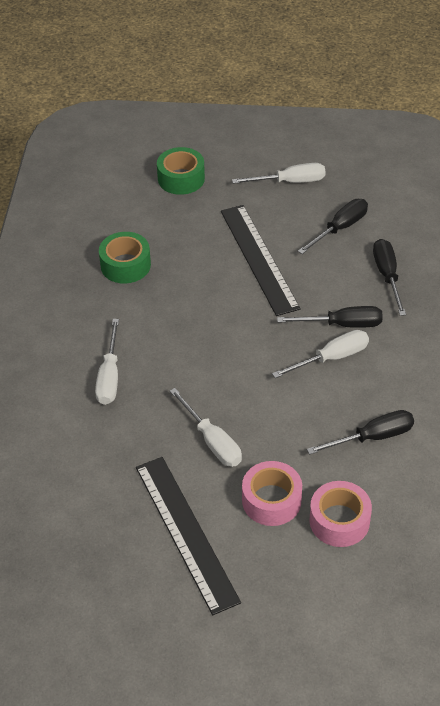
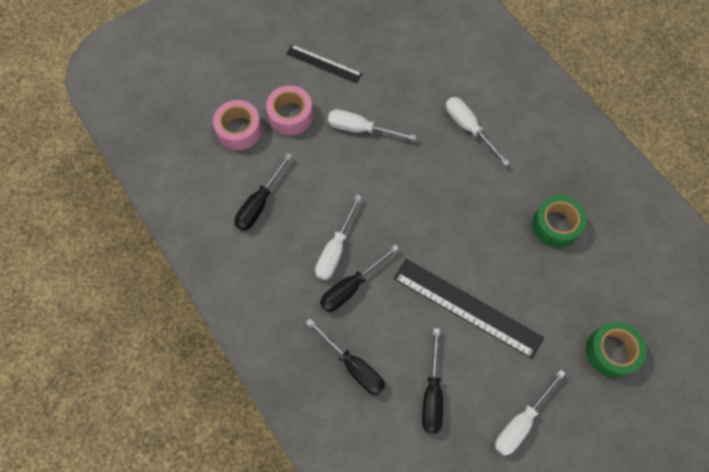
camera: 140 degrees right, 20 degrees up
(186, 532) = (323, 64): black ruler -> black ruler, size x0.58

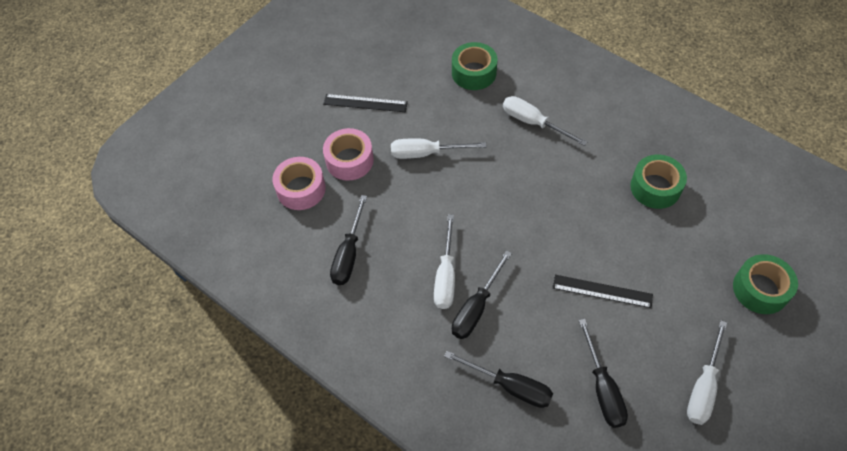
camera: 15 degrees left, 10 degrees down
(433, 62) = (474, 73): none -> green tape
(467, 307) = (602, 291): black ruler -> black ruler, size x0.58

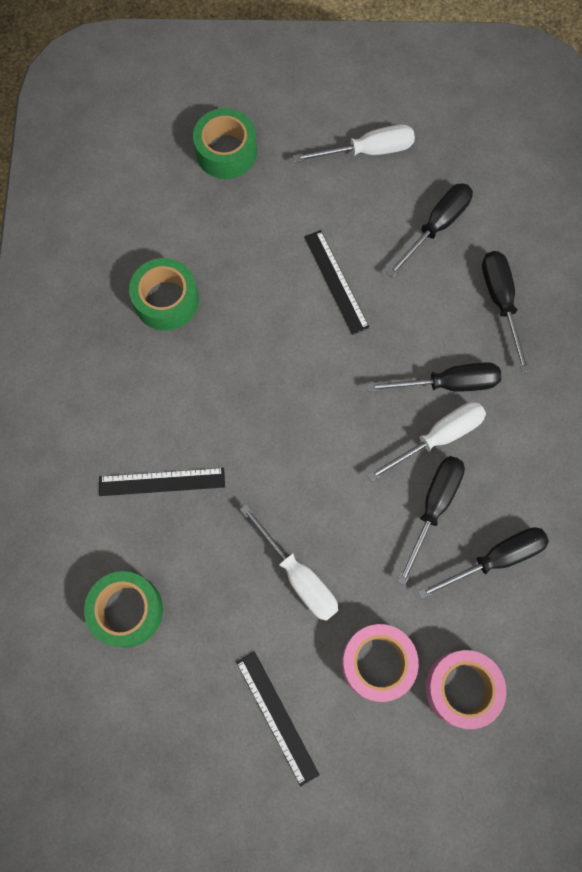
camera: 130 degrees left, 15 degrees up
(406, 243) = (433, 507): none -> black screwdriver
(533, 123) = (162, 482): white screwdriver -> black ruler

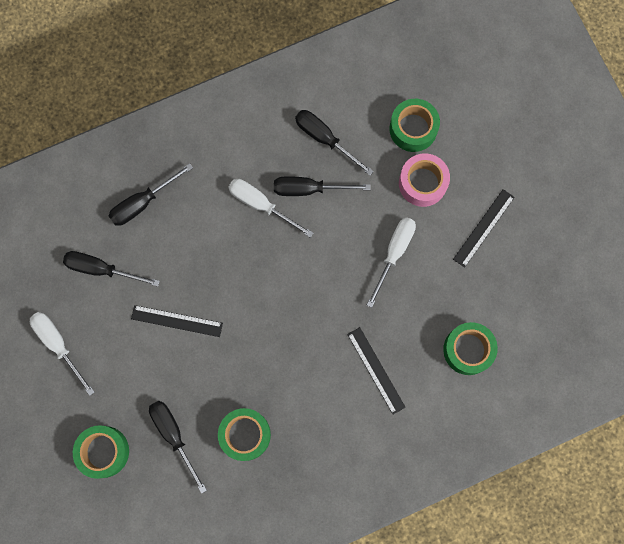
camera: 115 degrees left, 5 degrees up
(336, 281) = (177, 321): black ruler -> black ruler turned 60 degrees clockwise
(448, 384) = (219, 213): black screwdriver -> black screwdriver (174, 435)
(461, 688) = (413, 129): pink tape -> green tape

